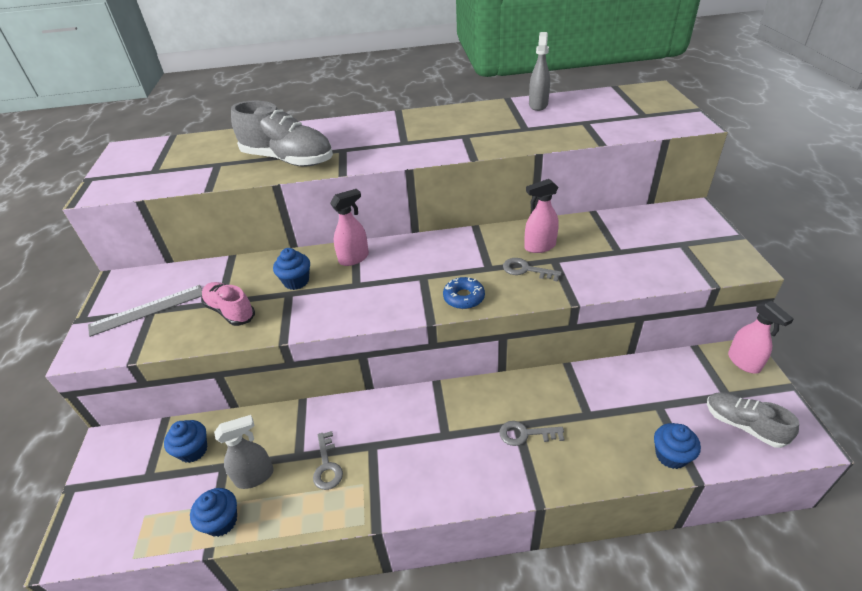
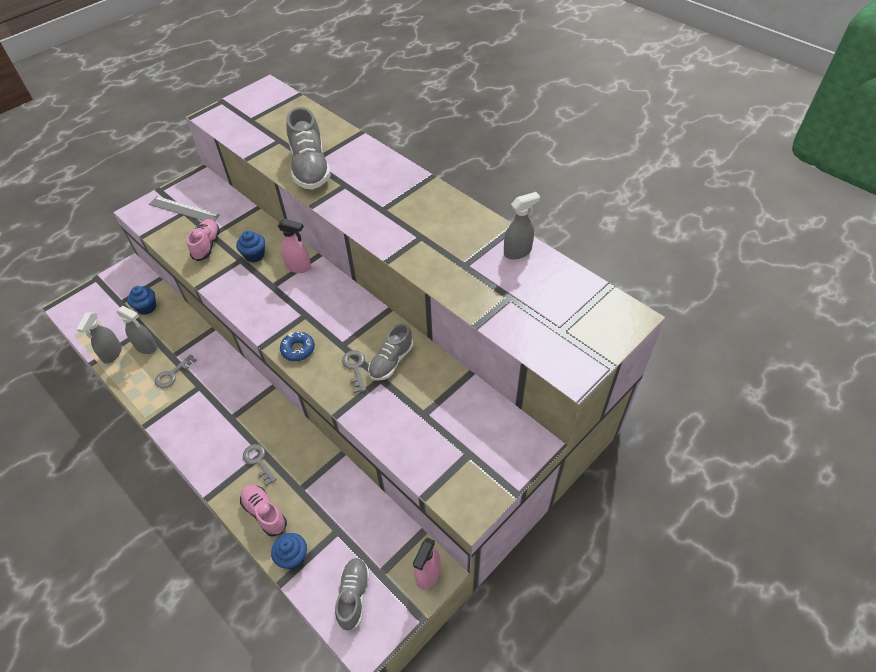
camera: 50 degrees right, 10 degrees up
(221, 521) = (112, 354): blue cupcake -> grey spray bottle
(539, 246) = (391, 361): pink spray bottle -> grey shoe
(598, 457) = (264, 513): none -> pink shoe

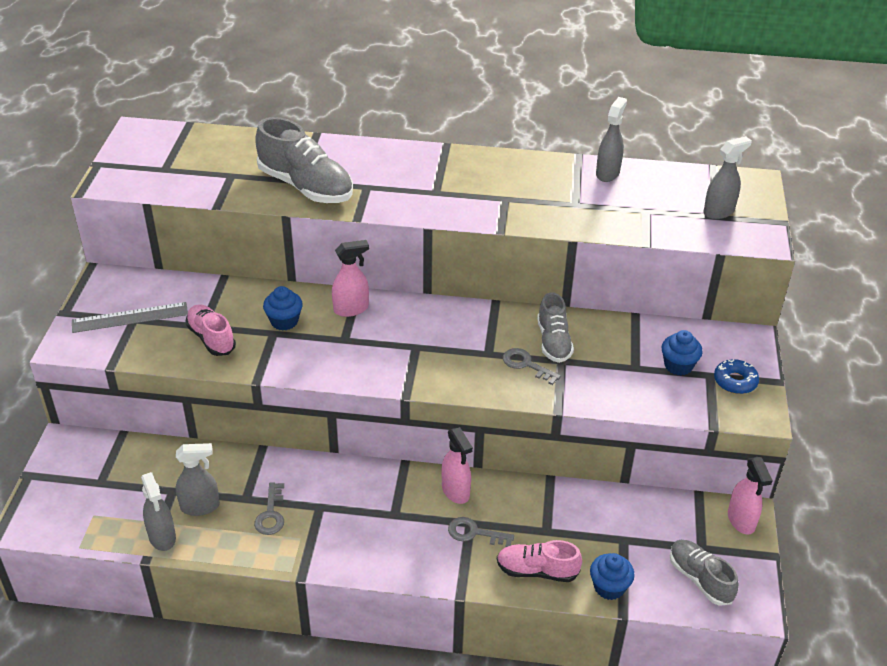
camera: 40 degrees left, 10 degrees down
(146, 307) = (146, 469): blue cupcake -> blue cupcake (678, 365)
(278, 426) = (455, 491): none -> pink spray bottle
(298, 349) = (448, 379): blue donut -> blue donut (735, 381)
(566, 327) = (719, 211): none -> grey spray bottle

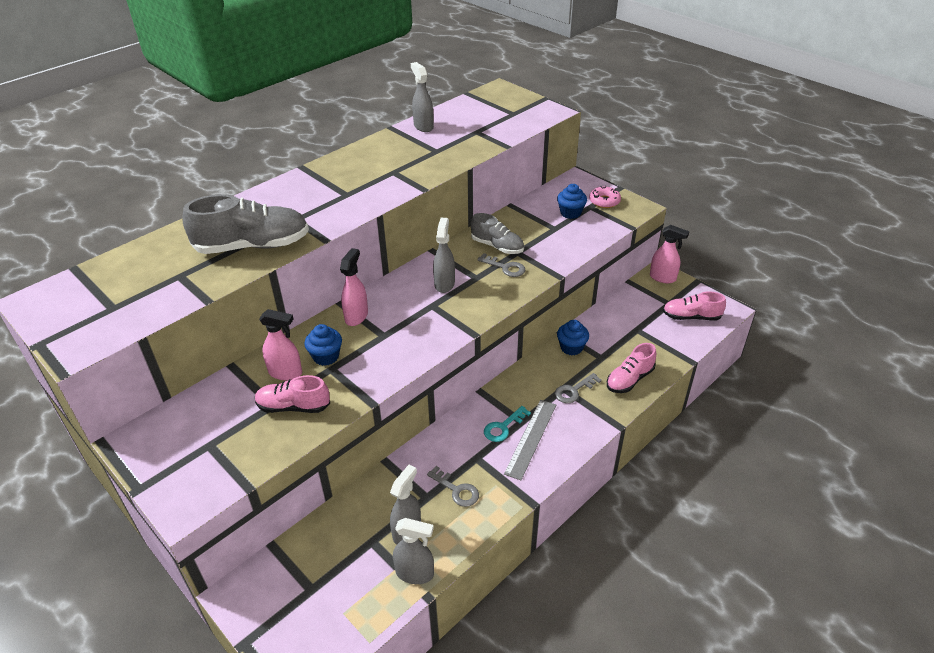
camera: 50 degrees left, 0 degrees up
(130, 318) = (204, 446): grey ruler -> grey ruler (531, 438)
(374, 505) = (503, 427): none -> turquoise key
(455, 491) = (530, 380): pink spray bottle -> pink spray bottle (286, 373)
(526, 365) = (505, 267): grey key -> grey key turned 135 degrees counterclockwise
(609, 587) = (668, 356): blue cupcake -> blue cupcake (571, 347)
(700, 579) = (691, 317): grey shoe -> pink shoe
(719, 211) = (510, 111): grey spray bottle -> grey spray bottle (444, 284)
(735, 381) = (604, 201): blue donut -> pink donut

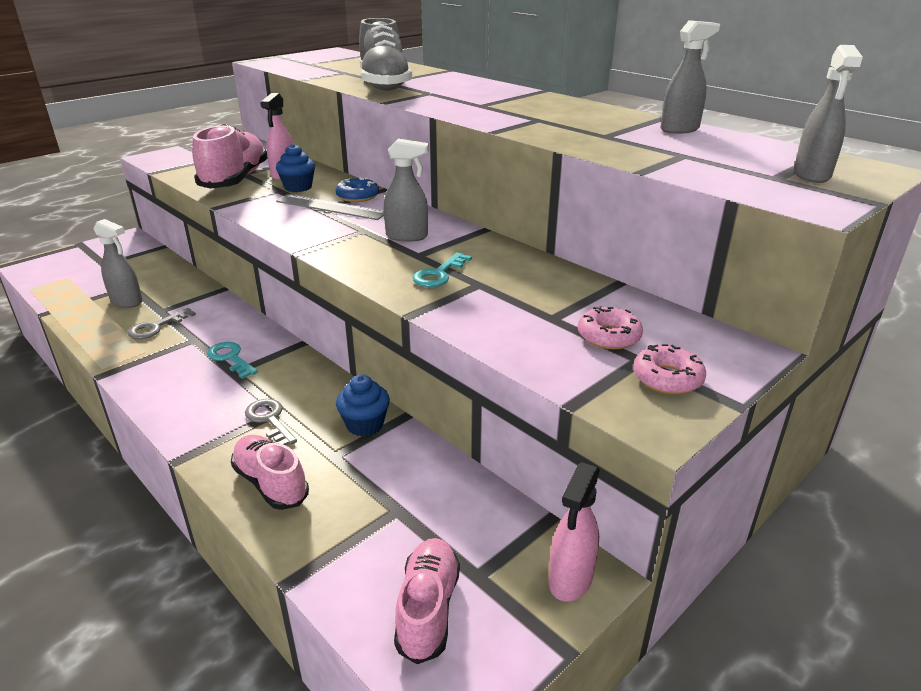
camera: 90 degrees right, 10 degrees down
(293, 406) = (235, 180): pink shoe -> pink shoe, size x1.63
(356, 316) = (357, 196): pink spray bottle -> blue donut
(415, 573) = (75, 306): grey spray bottle -> grey spray bottle (811, 175)
(497, 246) = (494, 270): grey shoe -> none
(505, 267) = (439, 274): grey key -> turquoise key
(531, 438) = (200, 378): grey ruler -> grey ruler (330, 207)
(570, 213) = (609, 336): blue cupcake -> pink donut

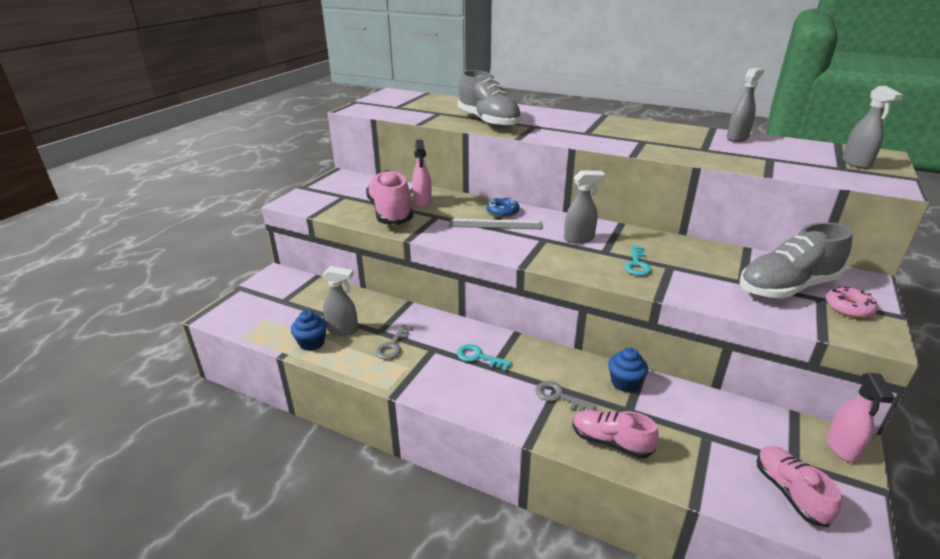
camera: 20 degrees left, 0 degrees up
(298, 187) = (448, 211): blue cupcake -> blue cupcake (312, 343)
(609, 336) = (787, 287): pink donut -> grey shoe

